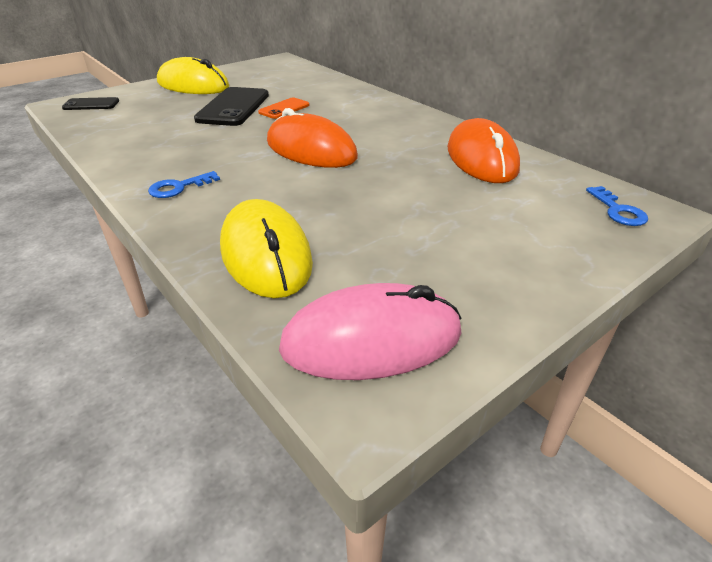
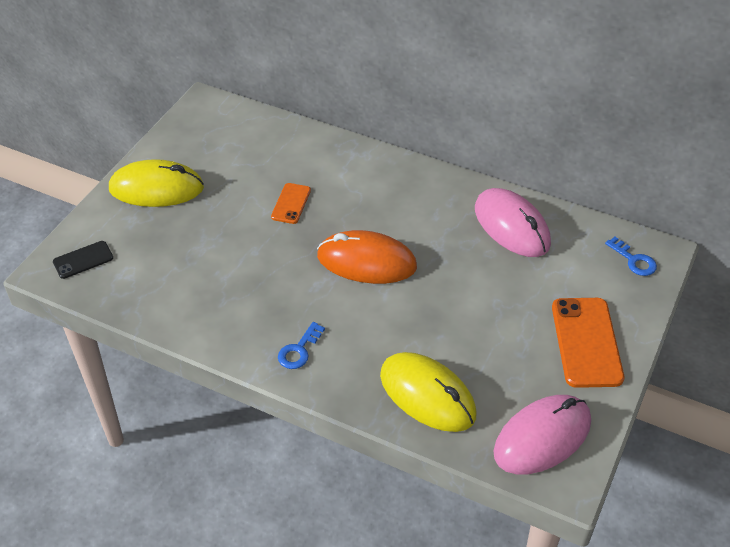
camera: 25 degrees left, 10 degrees up
(234, 107) = (239, 217): black phone -> none
(481, 158) = (511, 226): orange mouse -> pink mouse
(507, 263) = (586, 342): none -> orange phone

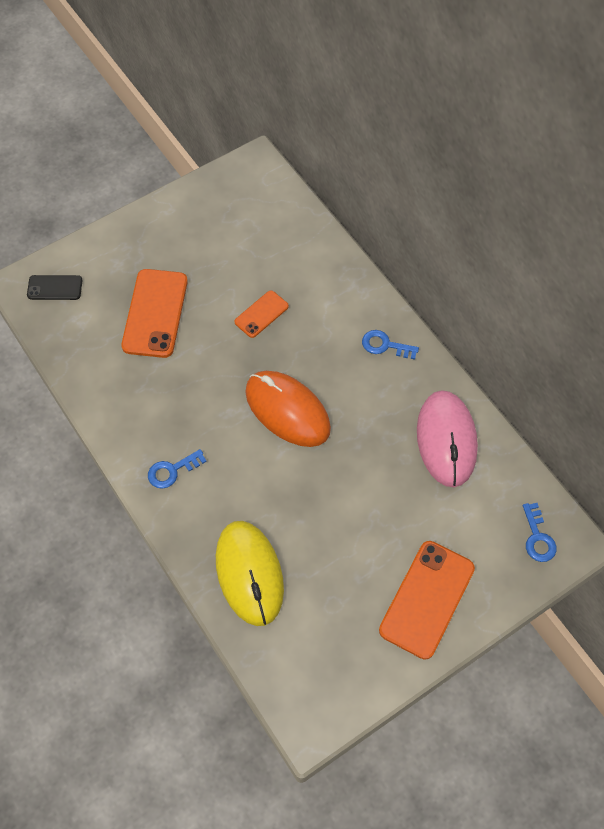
camera: 30 degrees right, 15 degrees up
(156, 188) = (157, 241): yellow mouse -> none
(194, 241) = (155, 313): none -> orange phone
(411, 183) = (385, 345): none -> blue key
(542, 437) = (318, 670): pink mouse -> none

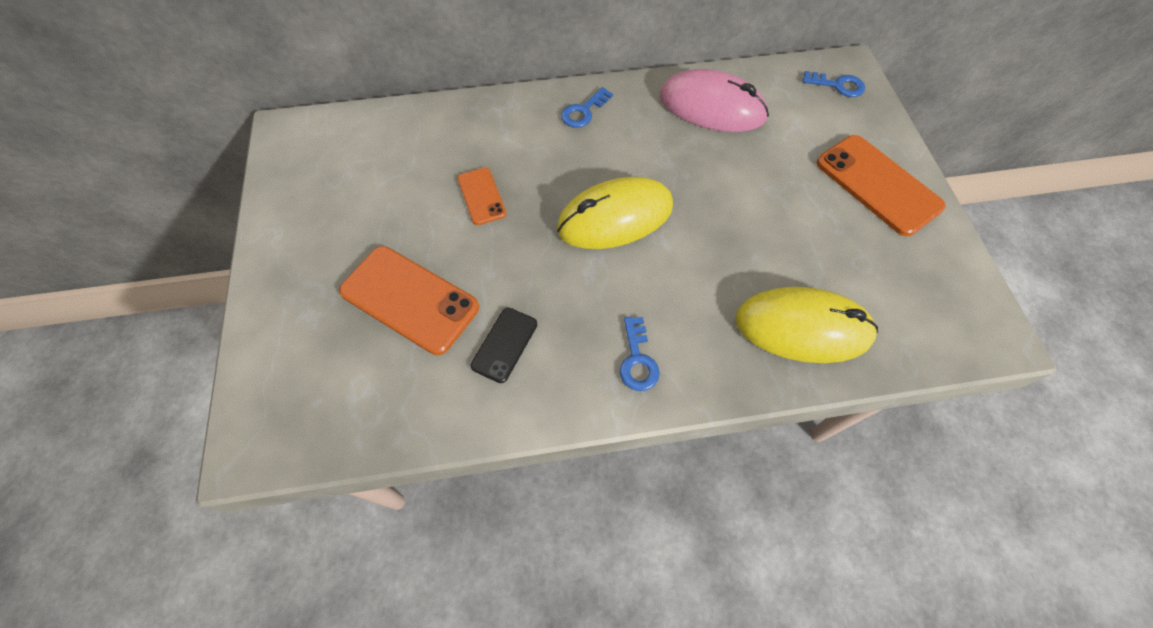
camera: 65 degrees left, 0 degrees up
(55, 288) = (288, 405): black phone -> black phone (505, 345)
(287, 410) = (615, 217): orange mouse -> yellow mouse

